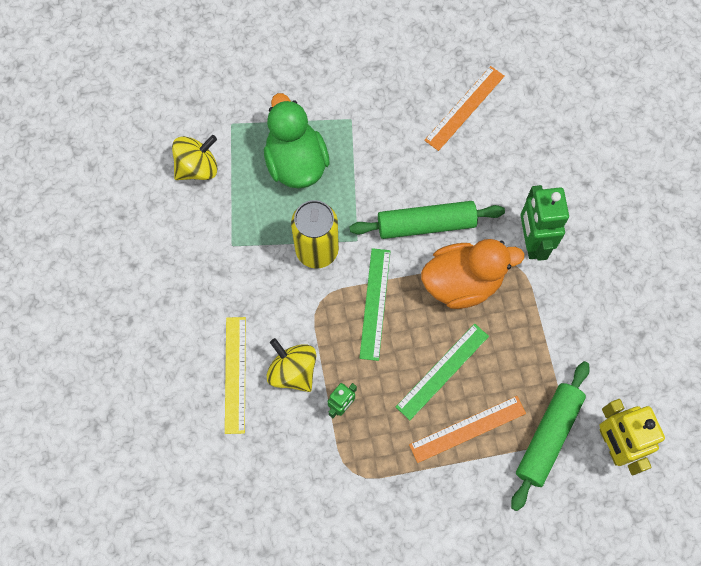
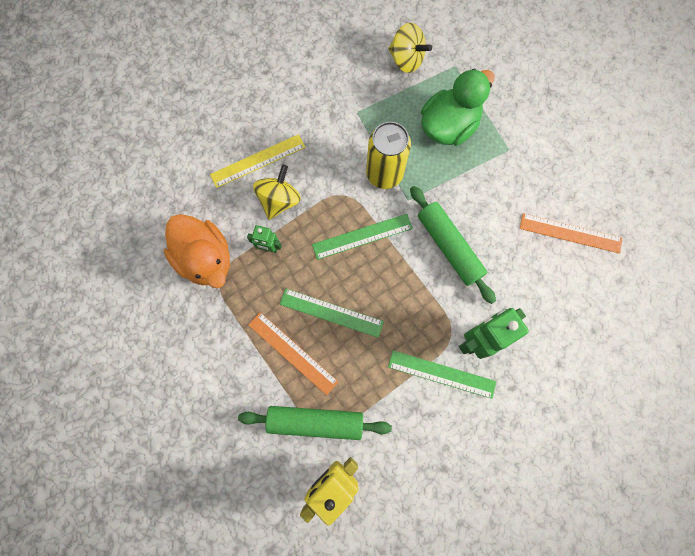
camera: 65 degrees right, 5 degrees up
(462, 282) = (414, 297): orange duck -> orange duck (205, 259)
(551, 293) = (441, 374): none -> green ruler

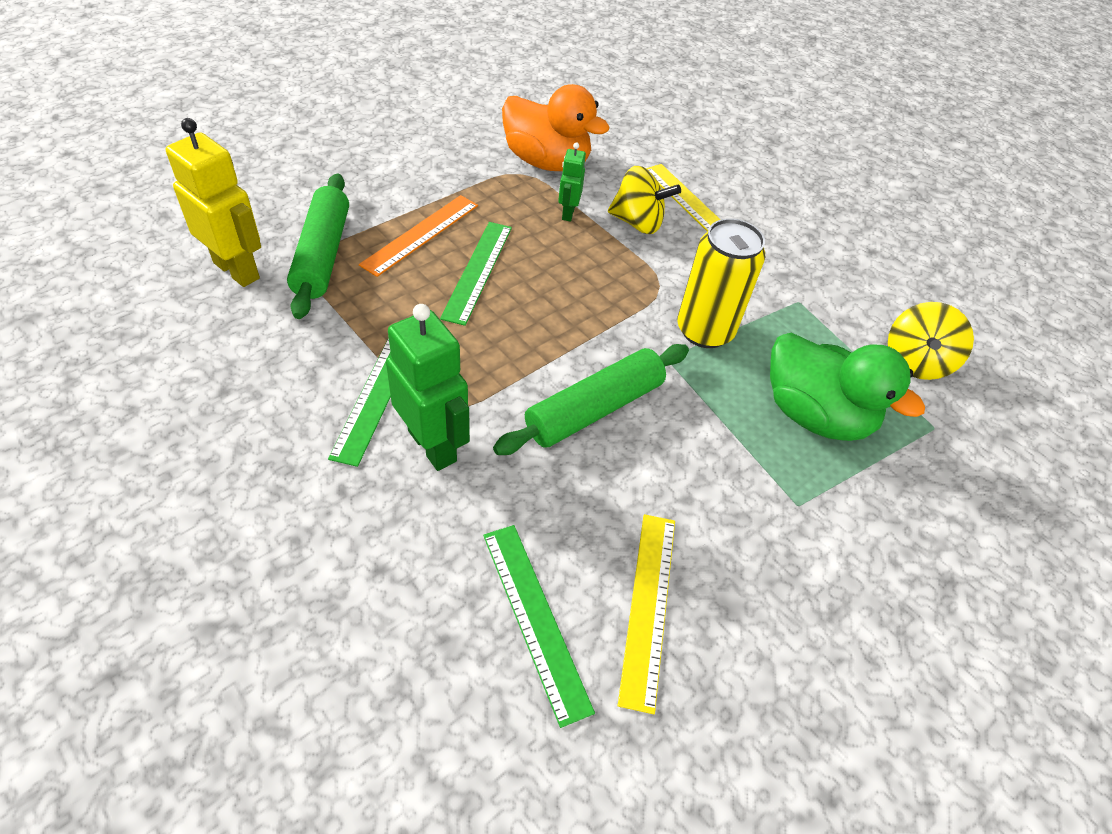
camera: 80 degrees right, 25 degrees down
(205, 259) = (547, 162): orange duck -> orange duck turned 105 degrees counterclockwise
(362, 236) = (597, 304): green ruler -> green ruler (535, 618)
(570, 233) = (648, 606): orange ruler -> yellow ruler

